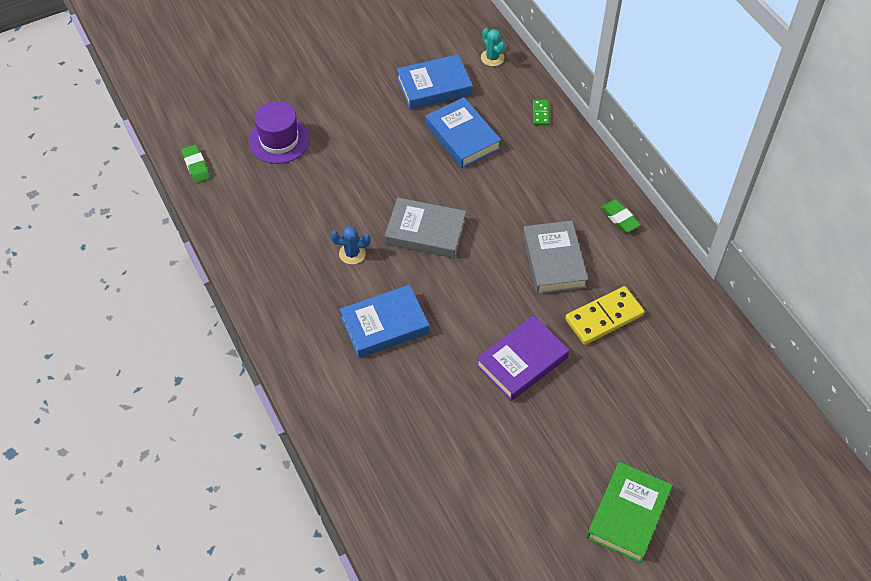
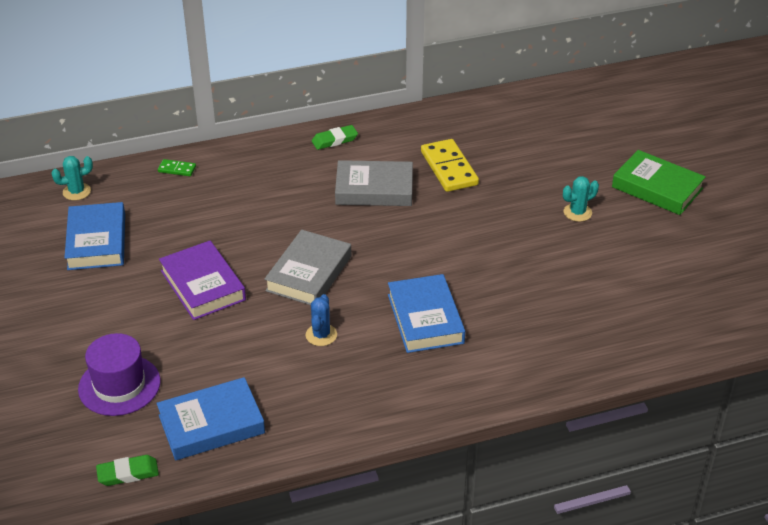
camera: 80 degrees left, 15 degrees down
(462, 136) = (184, 229): blue book -> blue book (211, 424)
(522, 361) = (489, 227): purple book -> purple book (203, 285)
(564, 438) = (577, 212): none -> turquoise cactus

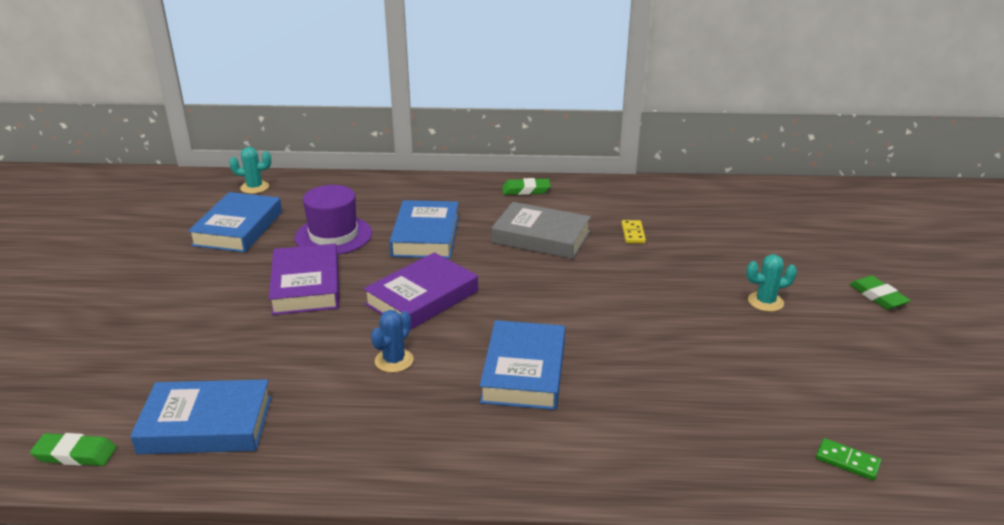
camera: 20 degrees right, 10 degrees down
(119, 385) = (147, 359): purple hat -> purple hat (333, 235)
(177, 169) = (358, 186): green domino -> green domino (847, 461)
(274, 210) = (426, 235): none -> blue book
(309, 273) = (422, 298): grey book -> purple book
(449, 168) = (633, 233): yellow domino -> yellow domino, size x0.49
(657, 188) = (878, 296): green book -> green eraser

